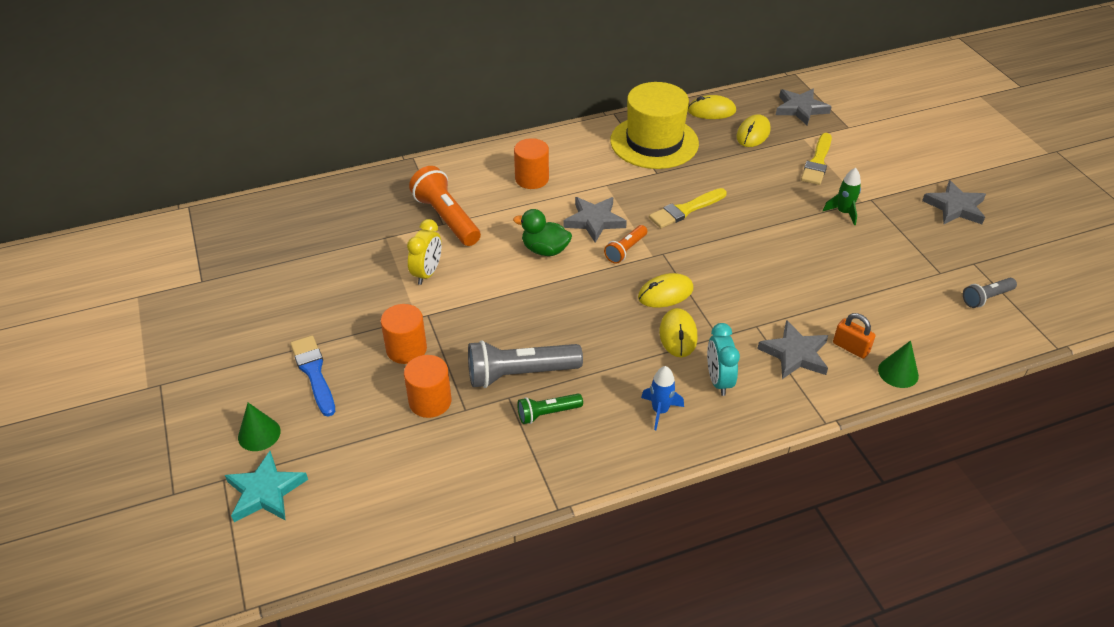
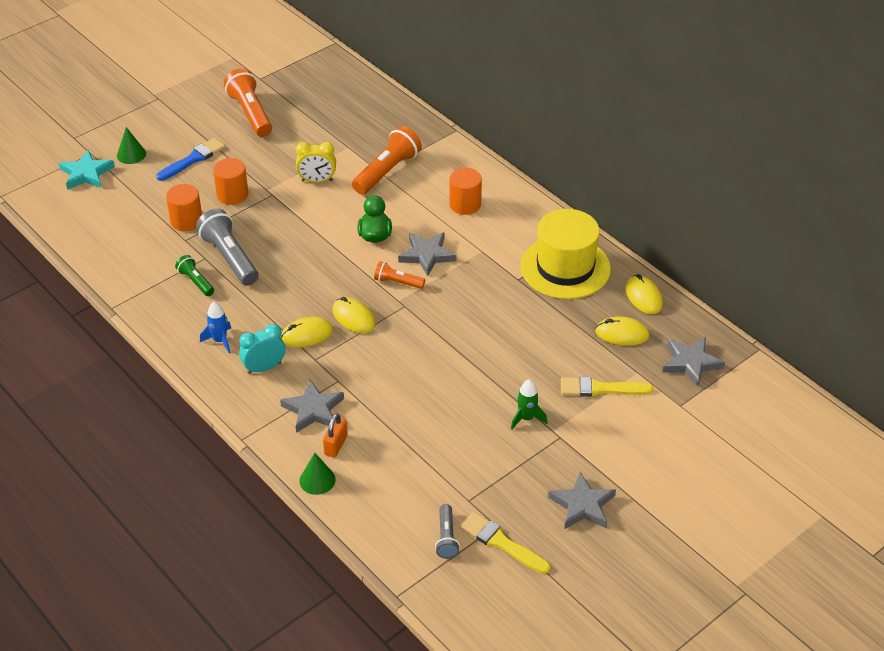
camera: 70 degrees right, 0 degrees up
(263, 302) = (251, 113): none -> orange flashlight
(685, 210) = (472, 308): yellow brush -> yellow brush (502, 543)
(986, 298) = (446, 538): grey flashlight -> grey flashlight turned 135 degrees counterclockwise

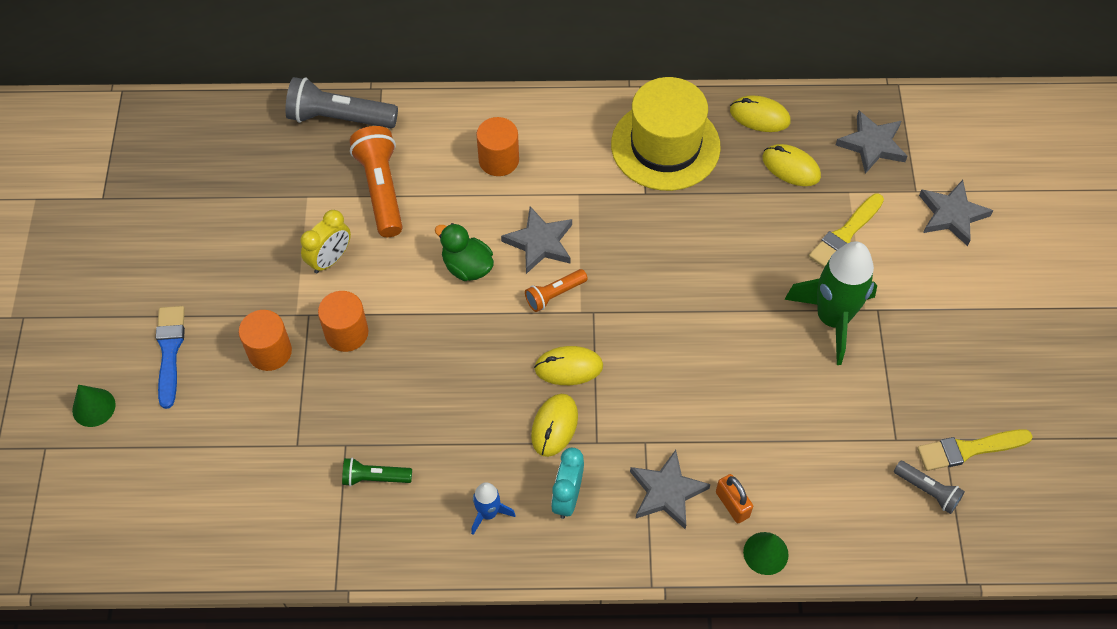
camera: 50 degrees left, 15 degrees up
(86, 173) = (77, 475): turquoise star -> none
(186, 221) = (267, 424): orange cylinder -> orange cylinder (346, 333)
(230, 257) = (369, 420): grey flashlight -> grey flashlight (339, 118)
(251, 113) = (153, 246): orange flashlight -> none
(526, 418) = (832, 319): green rocket -> green rocket, size x2.06
(582, 505) = (973, 353): grey star -> grey star (952, 215)
(622, 334) = (791, 167): yellow mouse -> yellow mouse turned 75 degrees clockwise

